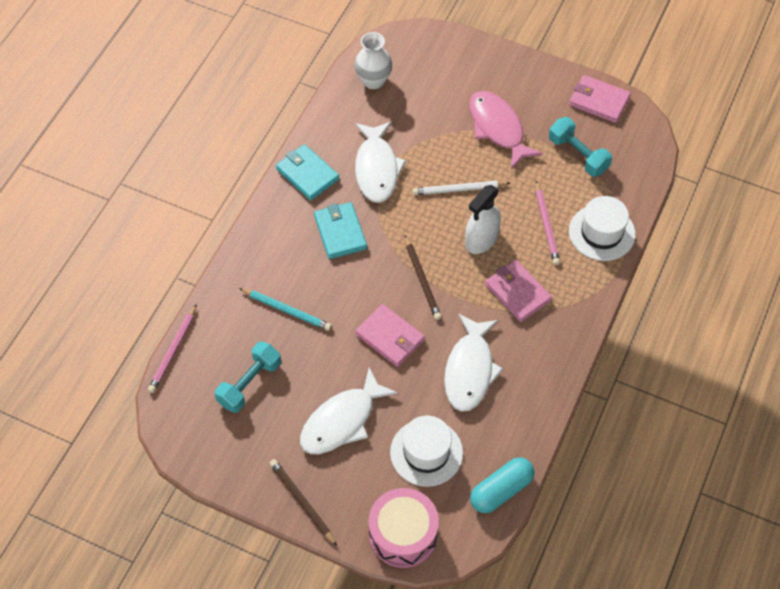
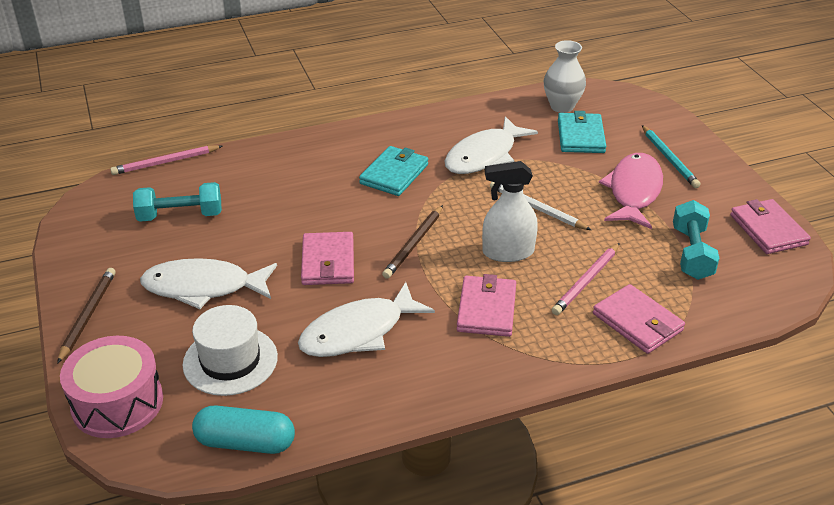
camera: 45 degrees right, 20 degrees down
(286, 310) = (278, 192): turquoise pencil -> turquoise pencil (669, 158)
(307, 174) = (423, 127): turquoise wallet -> turquoise wallet (580, 136)
(601, 232) = (637, 322): white hat -> pink wallet

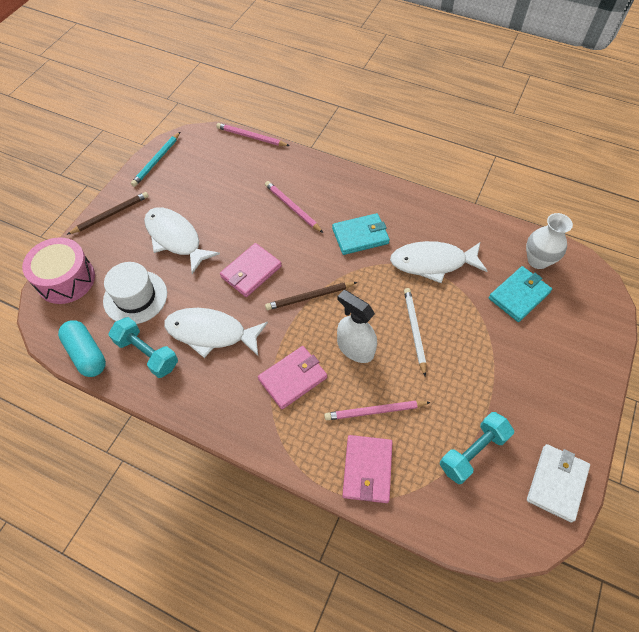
camera: 45 degrees right, 20 degrees up
(180, 216) = (218, 181): turquoise dumbbell -> turquoise dumbbell (147, 353)
(297, 191) = (293, 208): none -> pink pencil
(633, 191) = (497, 369): pink fish -> none
(669, 158) = (561, 363): turquoise pencil -> turquoise pencil (157, 160)
(768, 230) = (556, 483): pink wallet -> white wallet

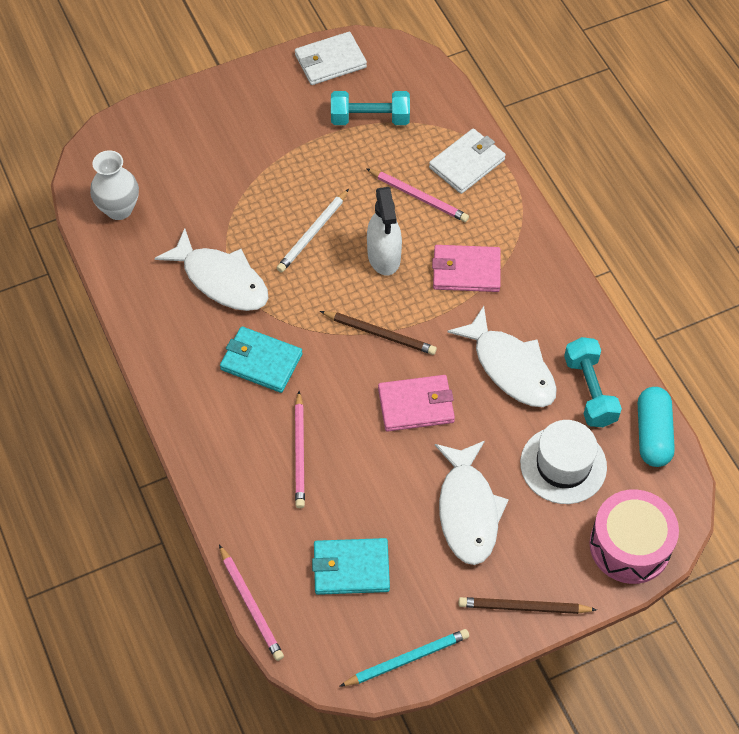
camera: 140 degrees left, 0 degrees up
(367, 470) = (467, 163): pink wallet -> white wallet
(519, 295) = (180, 194): turquoise wallet -> turquoise wallet (351, 568)

